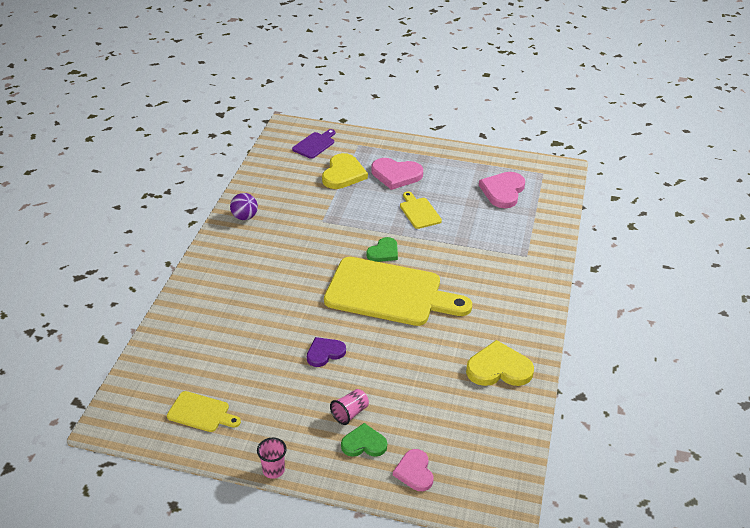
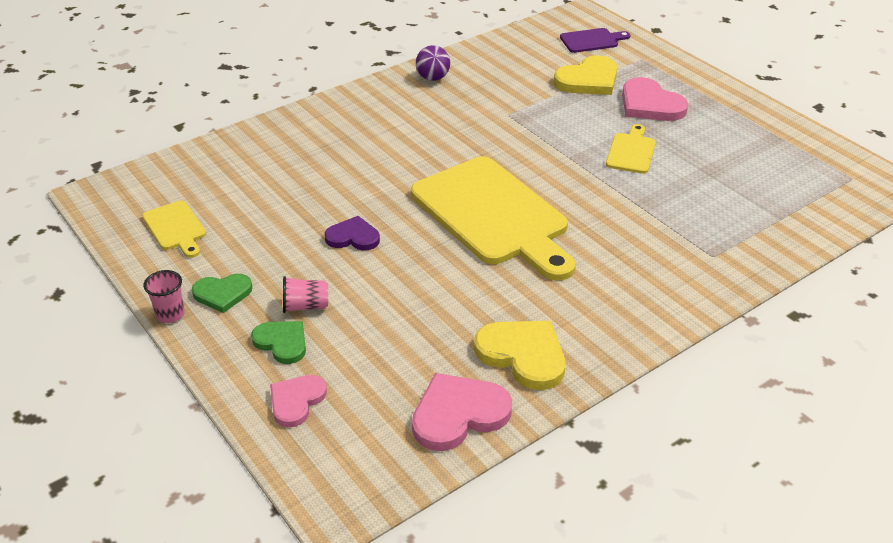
camera: 40 degrees right, 0 degrees up
(383, 252) = (538, 173): green heart -> green heart (222, 293)
(503, 191) = (769, 175): pink heart -> pink heart (458, 414)

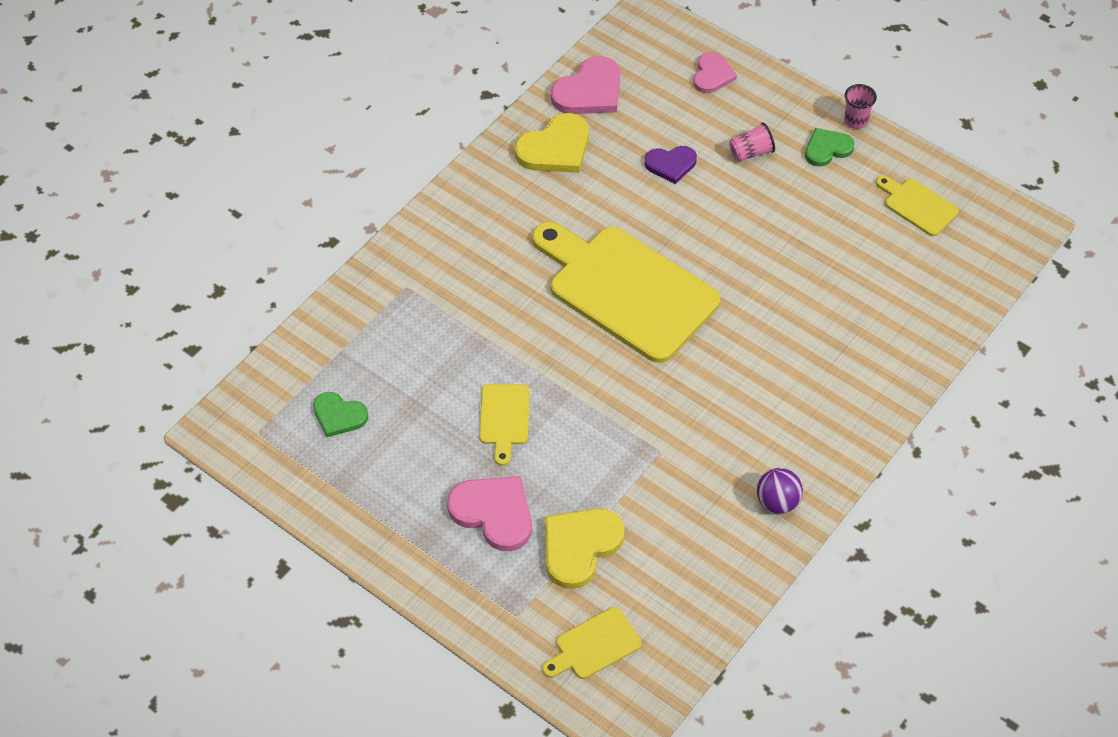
camera: 165 degrees right, 15 degrees up
(282, 342) = (750, 117): green heart -> green heart (339, 415)
(353, 237) = (748, 232): purple heart -> purple heart (671, 164)
(523, 355) = (555, 148): yellow heart -> yellow heart turned 60 degrees counterclockwise
(592, 40) = (594, 645): purple cutting board -> yellow cutting board

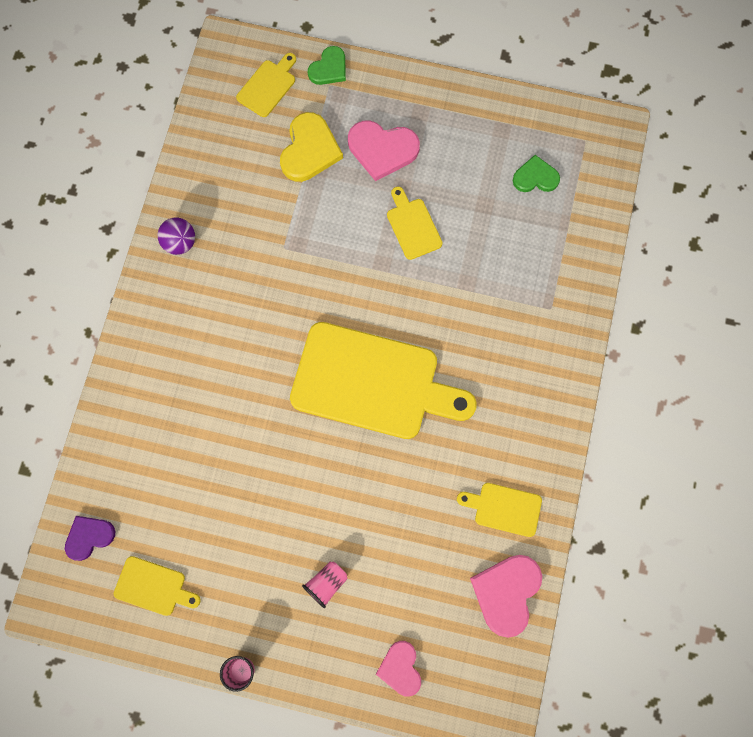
camera: 155 degrees right, 20 degrees up
(555, 148) = (504, 508): yellow heart -> yellow cutting board
(671, 164) = (393, 536): purple heart -> purple heart (89, 537)
(827, 149) = (258, 620): green heart -> green heart (329, 68)

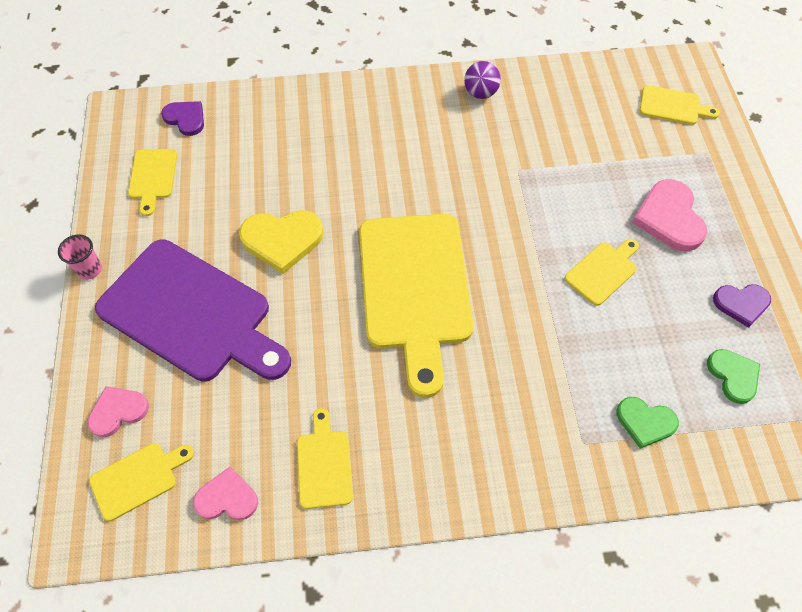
camera: 70 degrees right, 15 degrees down
(309, 150) = (630, 158): yellow heart -> yellow heart (282, 240)
(326, 583) = (191, 313): pink cup -> purple cutting board
(329, 68) = (725, 146): green heart -> green heart (645, 422)
(467, 662) = (138, 479): none -> yellow cutting board
(479, 139) = (741, 304): none -> purple heart
(506, 593) = (227, 498): pink heart -> pink heart, size x0.64

